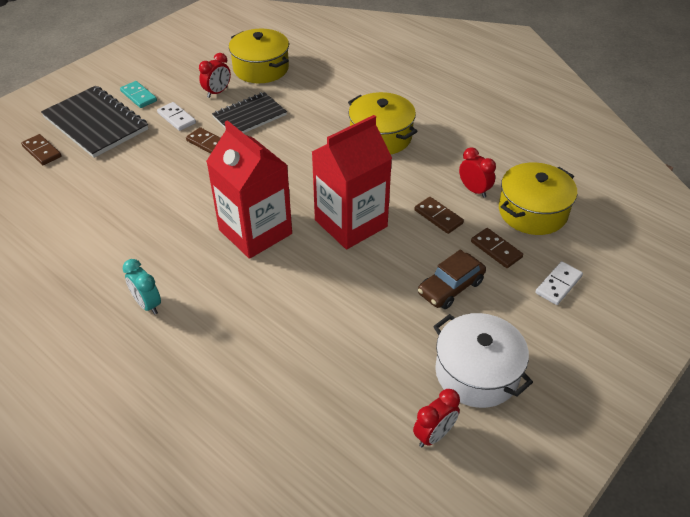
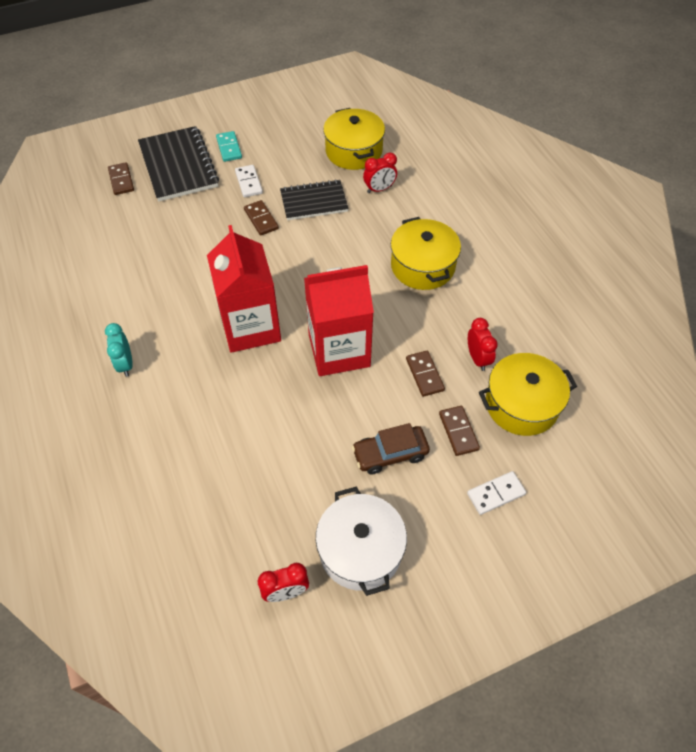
camera: 25 degrees right, 10 degrees up
(217, 92) = (299, 166): red clock -> red clock (379, 189)

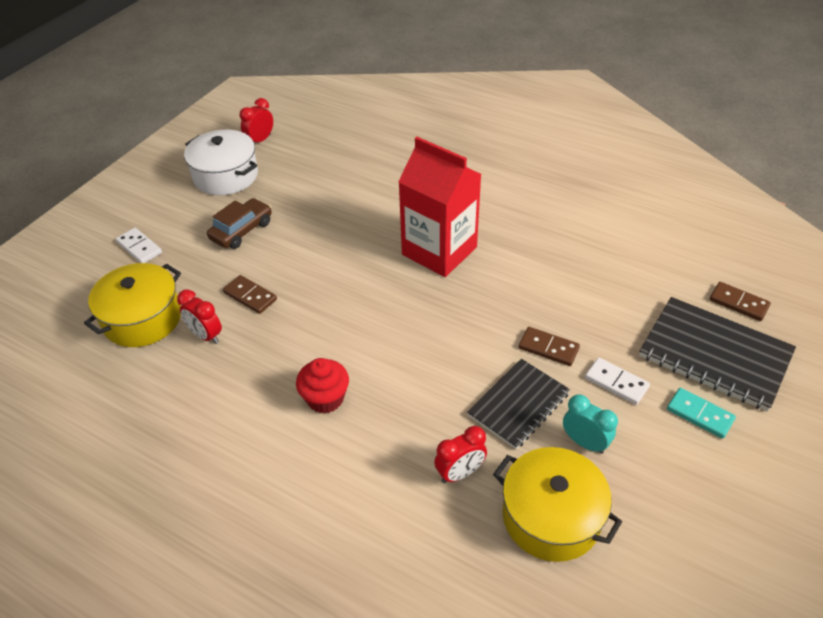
camera: 145 degrees right, 10 degrees down
(125, 364) = (503, 180): turquoise clock -> turquoise clock (584, 442)
(339, 350) = (344, 274): red carton -> none
(379, 189) = (460, 473): red clock -> red clock turned 150 degrees counterclockwise
(422, 266) = (325, 398): yellow pot -> red cupcake
(458, 431) = (193, 271): brown domino -> none
(496, 494) = (139, 247): white domino -> white domino turned 75 degrees counterclockwise

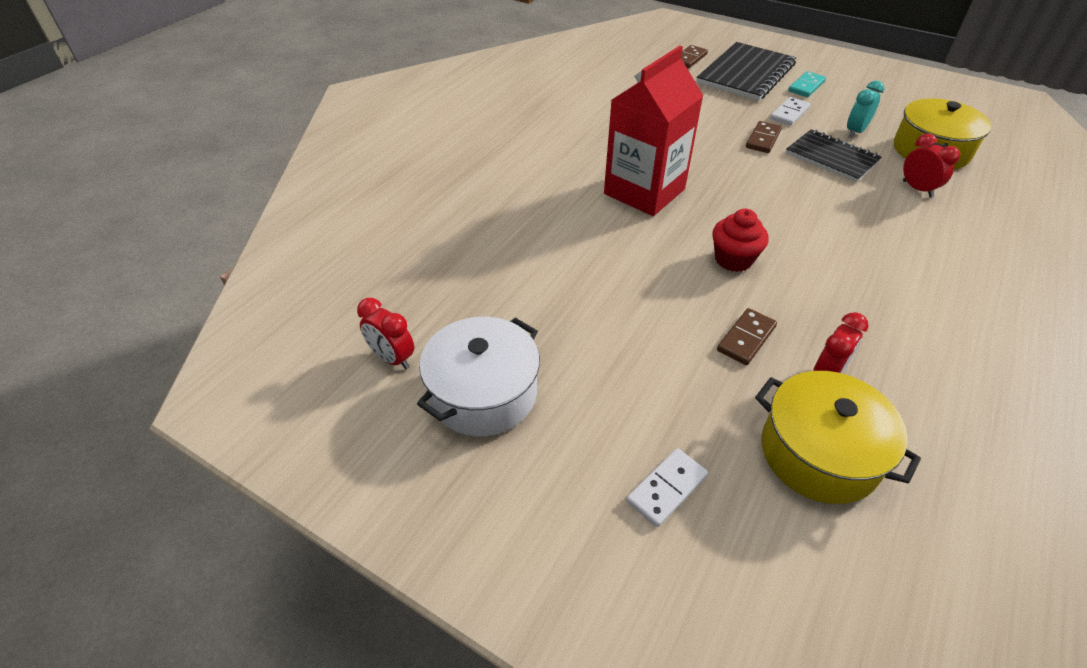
camera: 90 degrees left, 0 degrees up
(242, 230) = (618, 360): brown car -> none
(325, 398) = (877, 267): red cupcake -> red cupcake (733, 259)

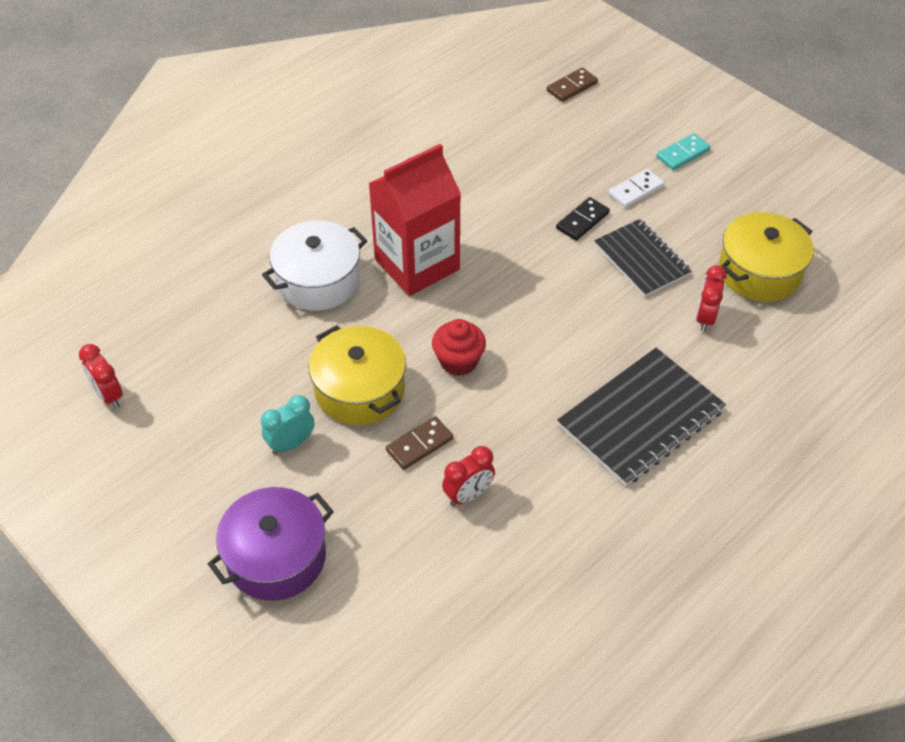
camera: 15 degrees right, 5 degrees up
(483, 393) = (170, 444): white pot -> white pot (318, 280)
(667, 489) = (276, 557): white domino -> purple pot
(746, 74) = (624, 122): black notebook -> black notebook (640, 418)
(763, 139) = (582, 221): brown domino -> black domino
(819, 453) = (415, 559): yellow pot -> yellow pot (360, 390)
(855, 132) = (693, 230): turquoise clock -> turquoise clock (291, 444)
(917, 189) = (705, 318): red clock -> red clock turned 150 degrees counterclockwise

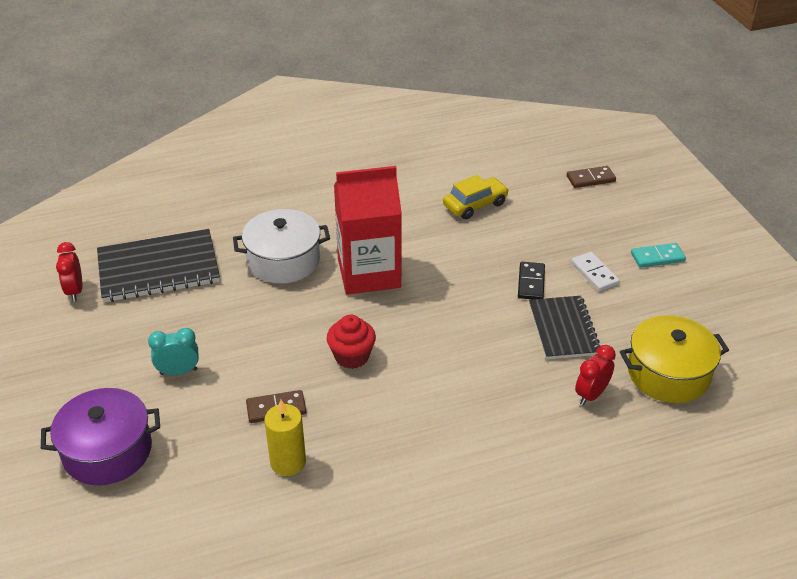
camera: 25 degrees right, 10 degrees down
(360, 390) = (258, 351): yellow pot -> none
(468, 495) = (288, 462): red clock -> yellow candle
(476, 152) = (475, 205): none -> yellow car
(582, 221) = (531, 283): black domino -> black domino turned 60 degrees counterclockwise
(635, 190) = (594, 273): white domino -> white domino turned 75 degrees clockwise
(640, 418) = (477, 456): black notebook -> black notebook (158, 268)

